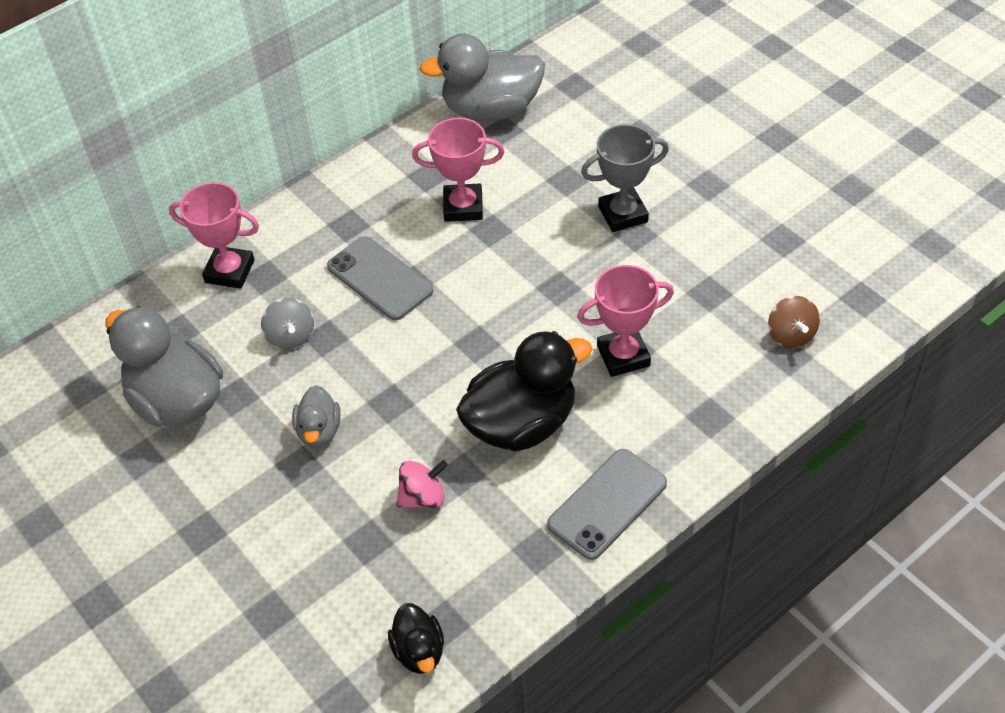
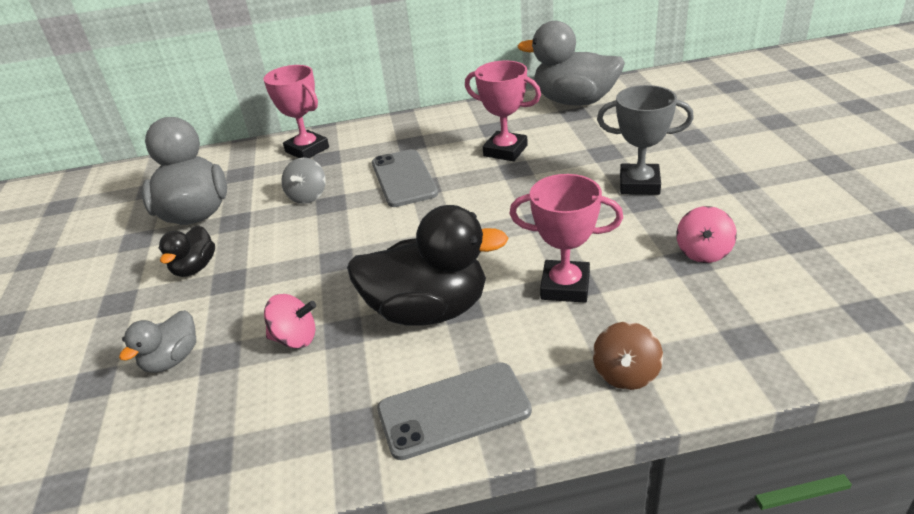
camera: 30 degrees right, 15 degrees down
(319, 431) = (266, 262): grey duck -> grey duck (172, 359)
(419, 651) = (166, 474): black duck -> black duck (195, 268)
(716, 279) = (703, 252): none -> pink spinning top
(790, 335) = (761, 322): brown spinning top -> brown spinning top (626, 374)

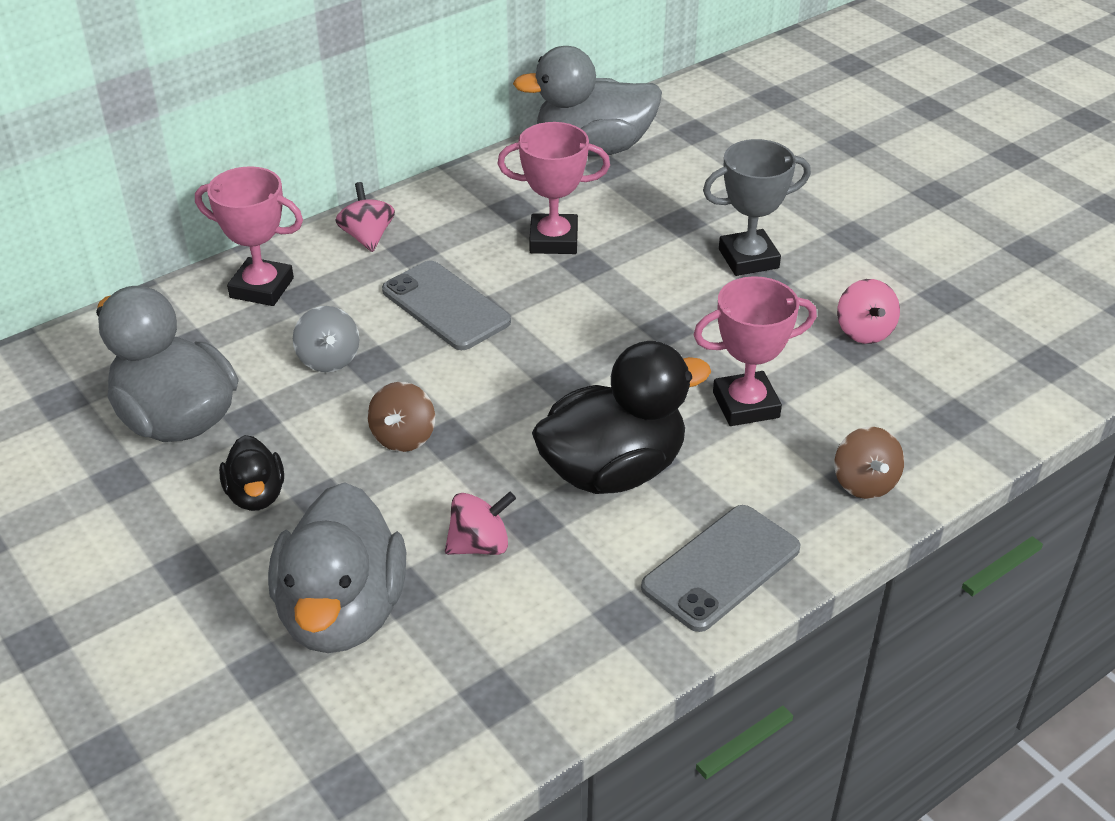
camera: 30 degrees left, 5 degrees up
(172, 359) = (342, 612): grey duck -> grey duck, size x1.96
(310, 253) = (403, 437): none -> brown spinning top
(390, 131) = (367, 237): none -> pink spinning top

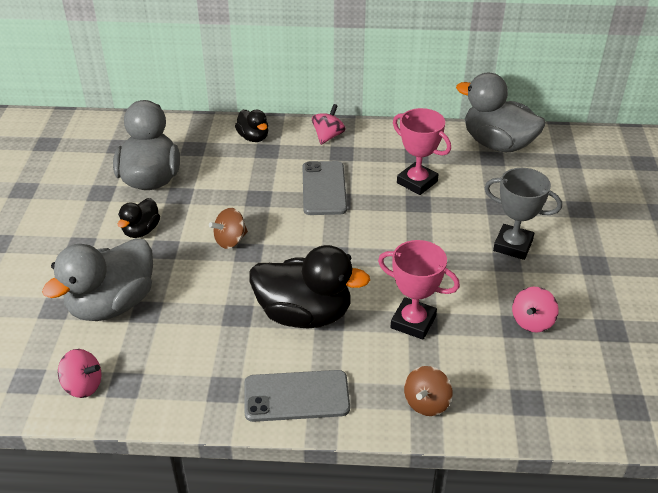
camera: 40 degrees right, 0 degrees up
(262, 288) = (253, 137): pink trophy -> black duck
(328, 359) = (242, 186): grey spinning top -> none
(480, 545) = (202, 311): pink spinning top -> pink spinning top (83, 385)

